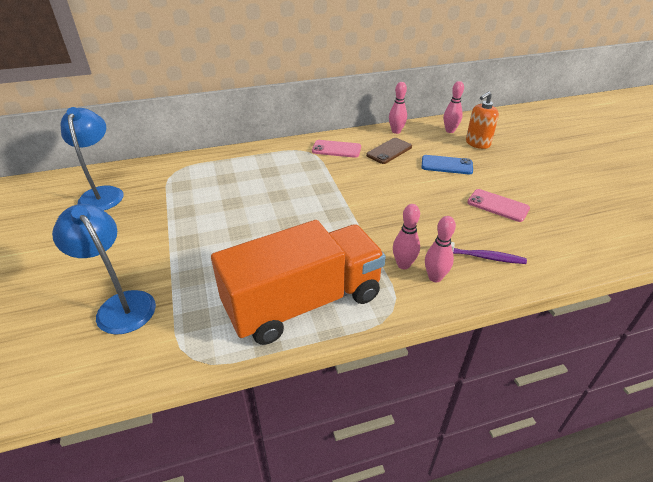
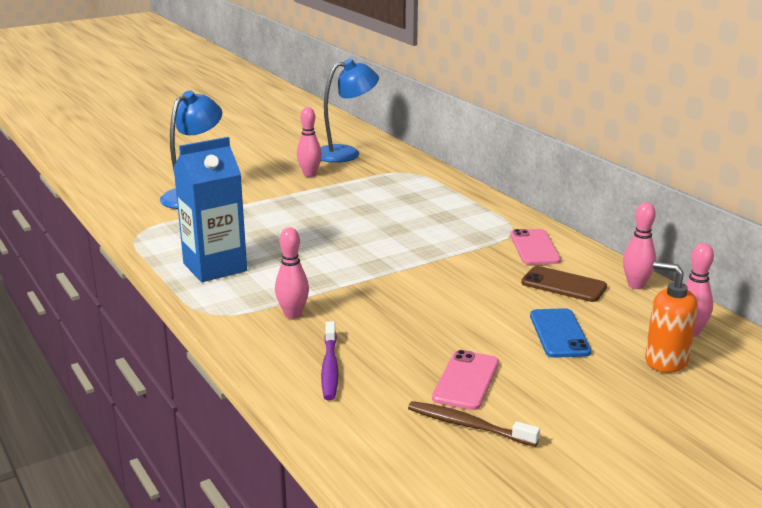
camera: 75 degrees right, 15 degrees down
(303, 302) = (215, 267): orange truck -> blue carton
(435, 277) = (276, 335): pink bowling pin -> pink bowling pin (309, 174)
(545, 214) = (469, 425): none -> brown toothbrush

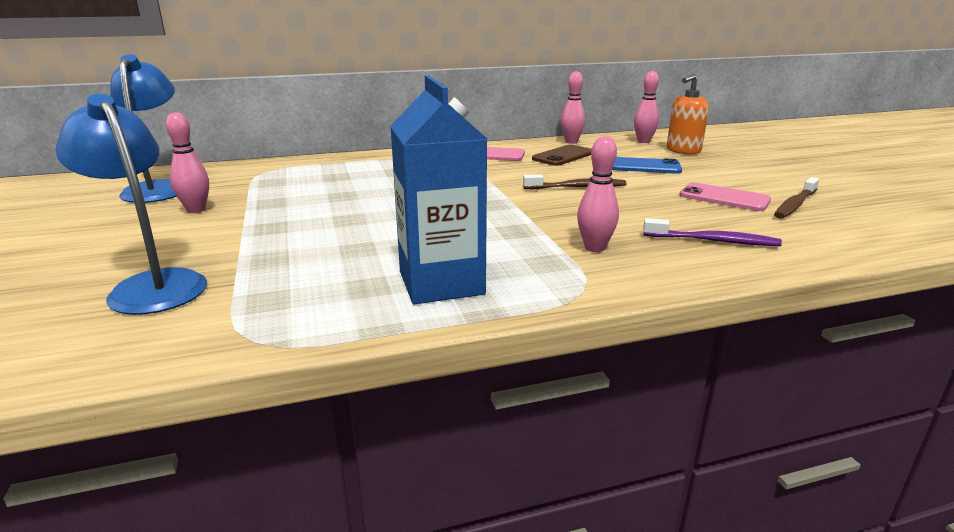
camera: 75 degrees left, 0 degrees up
(449, 299) = (576, 187): none -> brown toothbrush

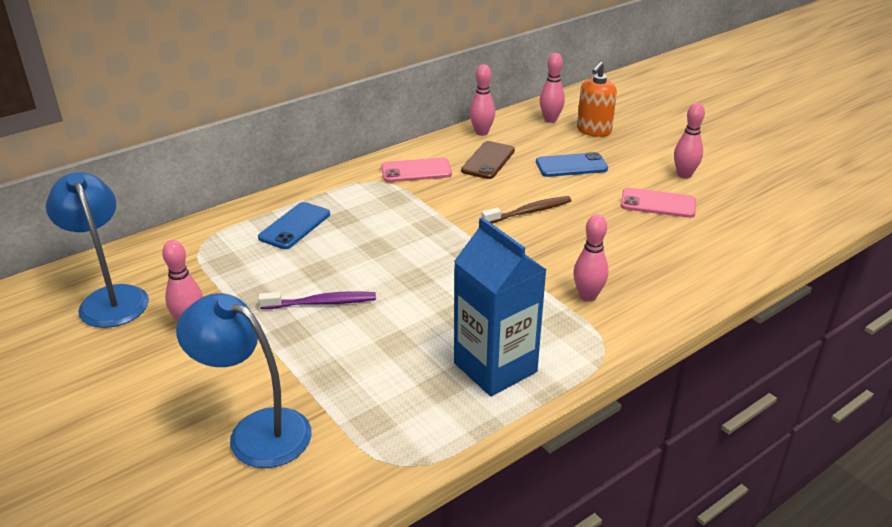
camera: 20 degrees left, 10 degrees up
(352, 170) = (294, 226): none -> blue phone
(712, 241) = (671, 266): purple toothbrush -> purple toothbrush (321, 303)
(767, 184) = (684, 175): none -> pink bowling pin
(795, 204) = (715, 202): brown toothbrush -> none

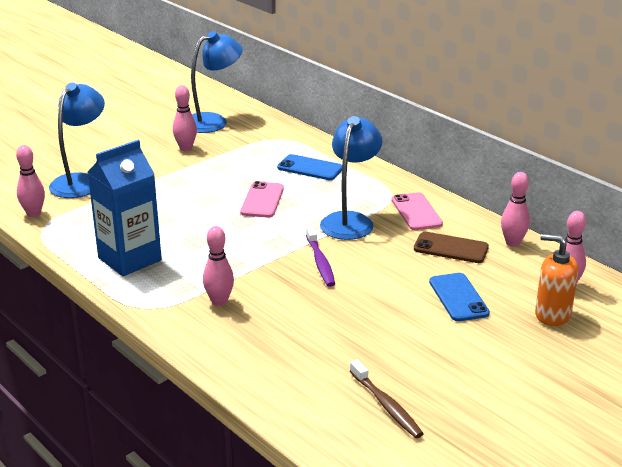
camera: 85 degrees right, 5 degrees down
(321, 303) = (209, 188): purple toothbrush -> purple toothbrush (320, 262)
(426, 208) = (350, 220): none -> blue lamp
(528, 212) = (355, 272): brown toothbrush -> brown toothbrush (386, 405)
(658, 203) = (391, 351): pink phone -> pink phone (262, 200)
(684, 175) = (464, 375): pink bowling pin -> pink bowling pin (34, 214)

